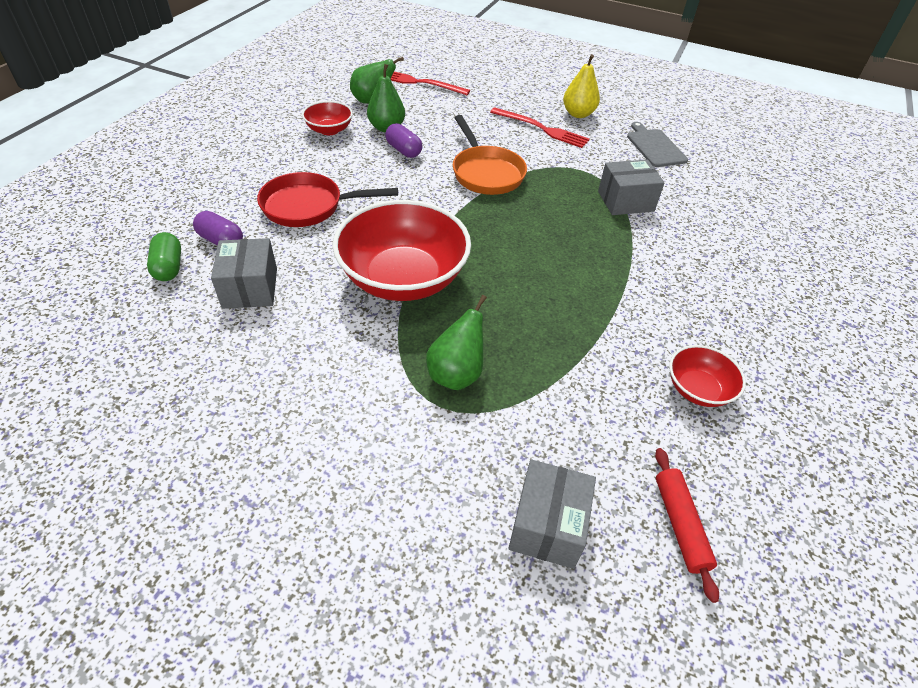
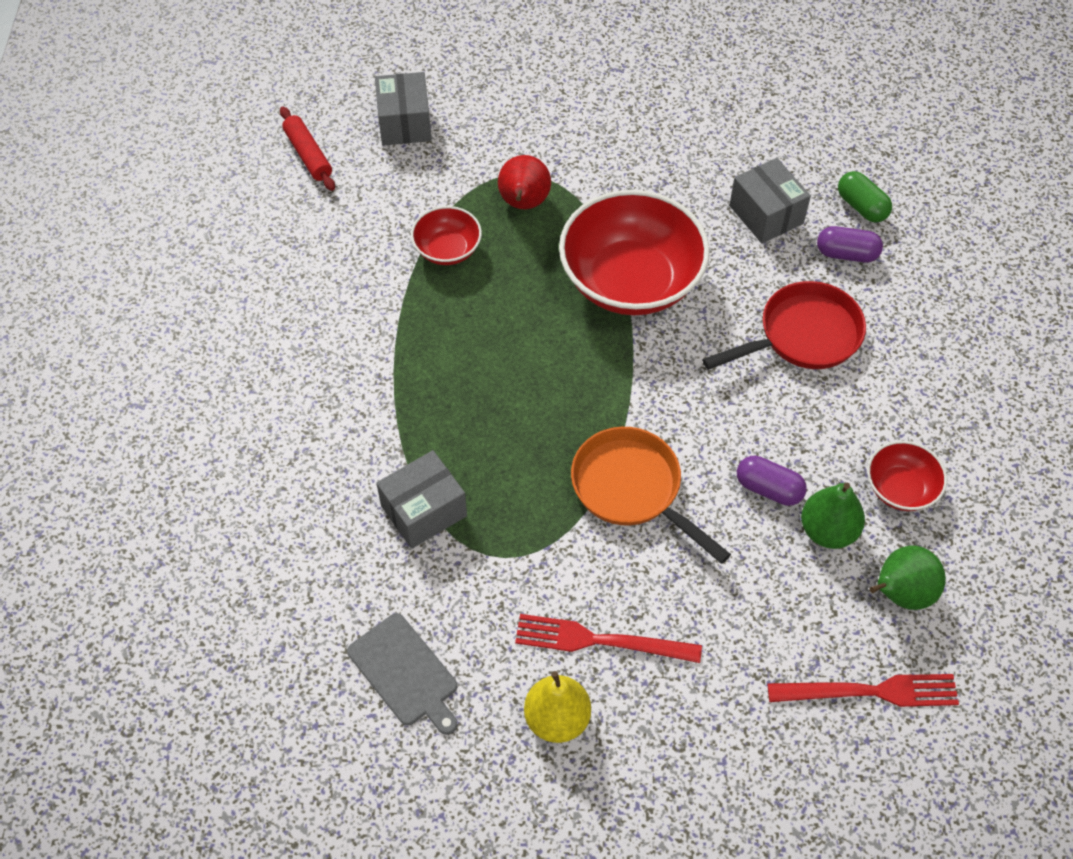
camera: 160 degrees right, 10 degrees up
(456, 374) = (524, 203): green pear -> red pear
(698, 389) = (302, 267): red bowl -> red bowl (447, 249)

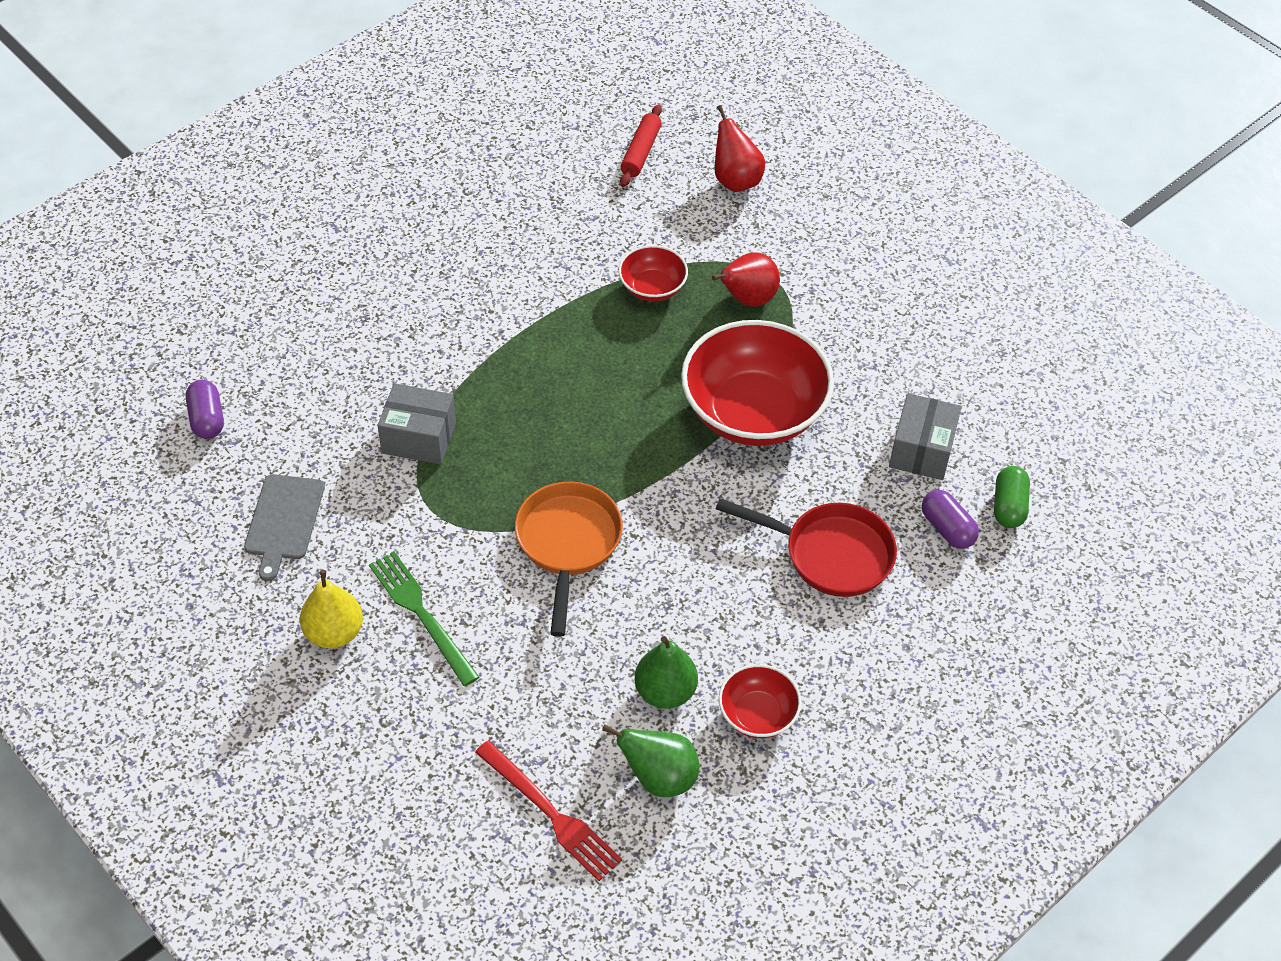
camera: 45 degrees right, 5 degrees down
(405, 123) = (735, 180): grey box -> red pear
(600, 640) = (421, 614): red fork -> green fork
(768, 489) = (661, 628): purple capsule -> purple capsule (207, 419)

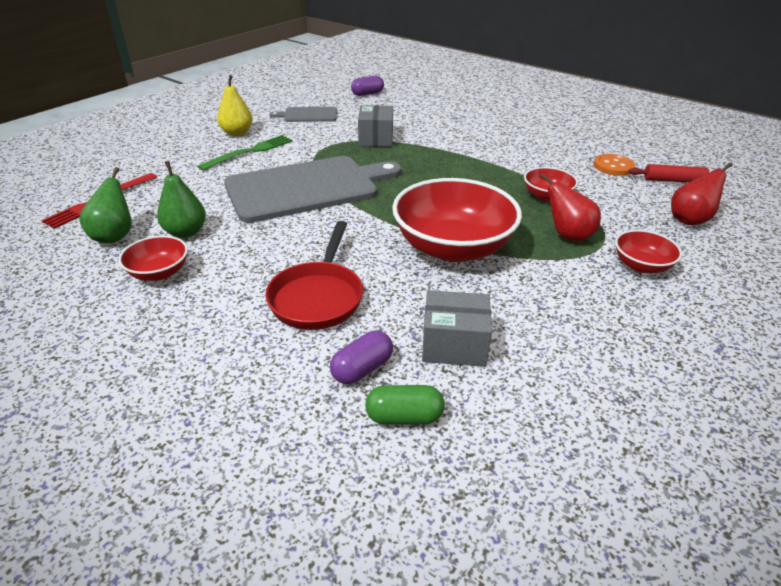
camera: 80 degrees right, 15 degrees down
(568, 544) = (307, 188): orange pan -> grey cutting board
(588, 193) = (613, 166): none -> orange button
(816, 260) = (641, 265): none -> red bowl

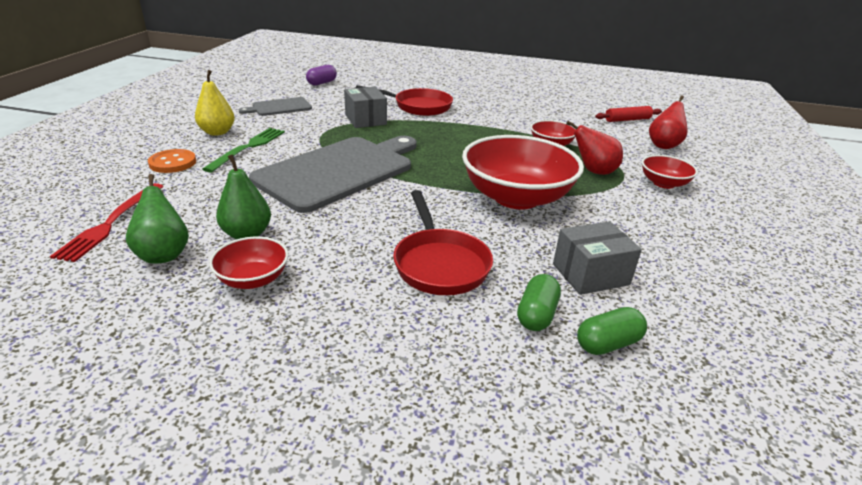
camera: 25 degrees left, 5 degrees down
(362, 369) = (536, 315): purple capsule -> green capsule
(440, 131) = (418, 106): none -> red pan
(613, 166) = (577, 116): orange button -> orange button (173, 163)

